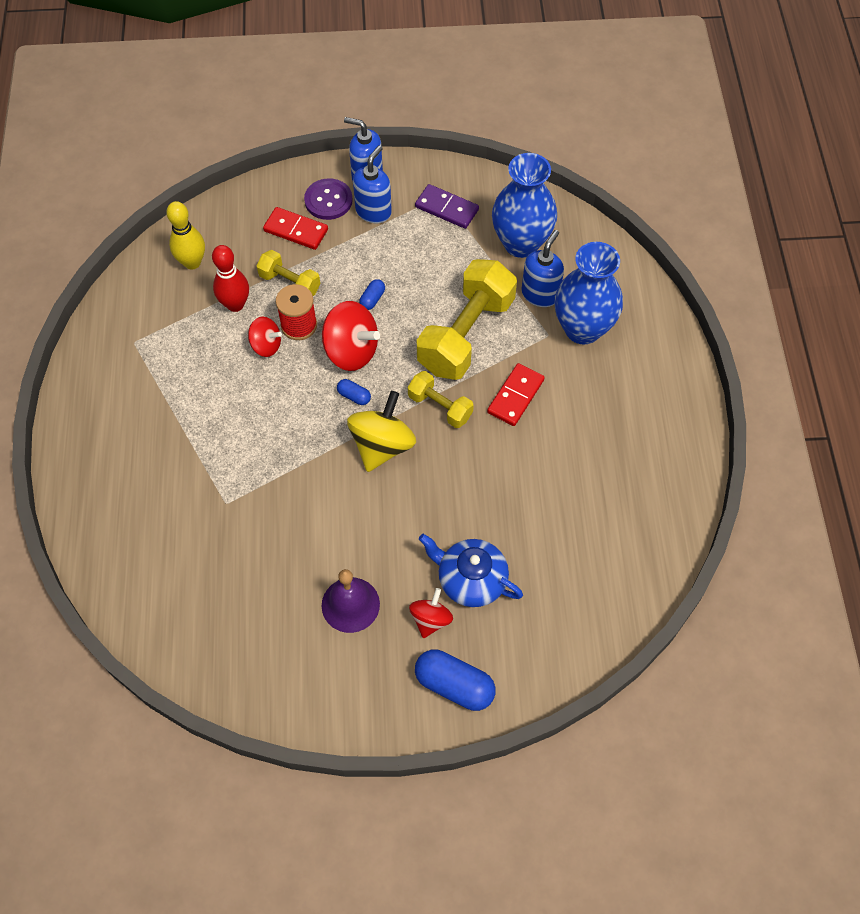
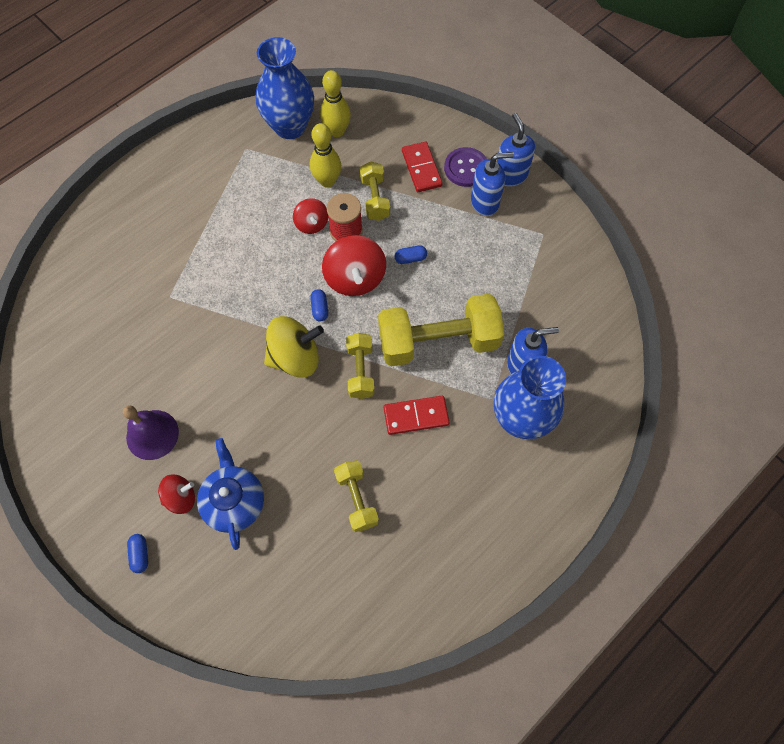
camera: 50 degrees right, 5 degrees up
(235, 304) = (327, 181): red bowling pin -> yellow bowling pin
(447, 208) = (535, 245): purple domino -> none
(454, 685) = (140, 554): blue capsule -> blue capsule, size x0.50
(521, 243) = (555, 318): blue vase -> blue vase (290, 126)
(548, 487) = (357, 499): none -> yellow dumbbell

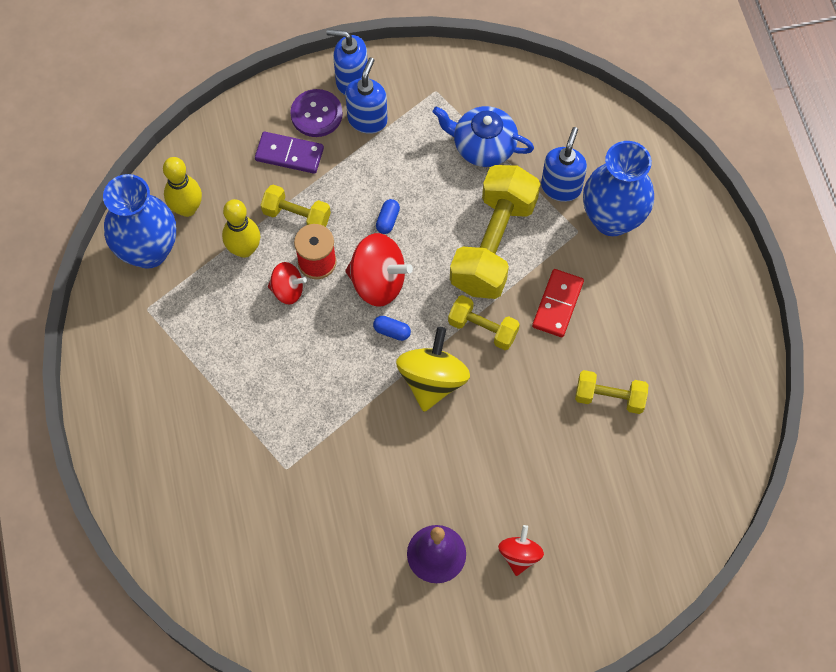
camera: 60 degrees left, 0 degrees up
(140, 554) = (556, 618): blue capsule -> none
(234, 501) = (551, 507): blue teapot -> blue teapot (483, 146)
(421, 168) = (289, 154): red domino -> purple domino

